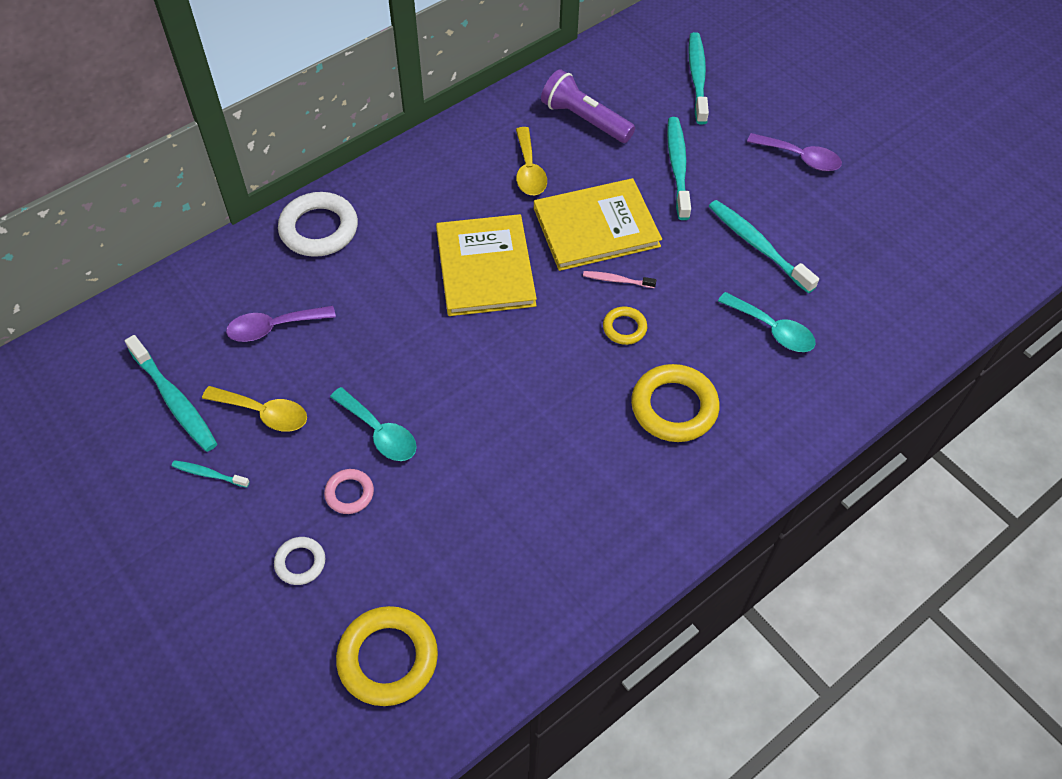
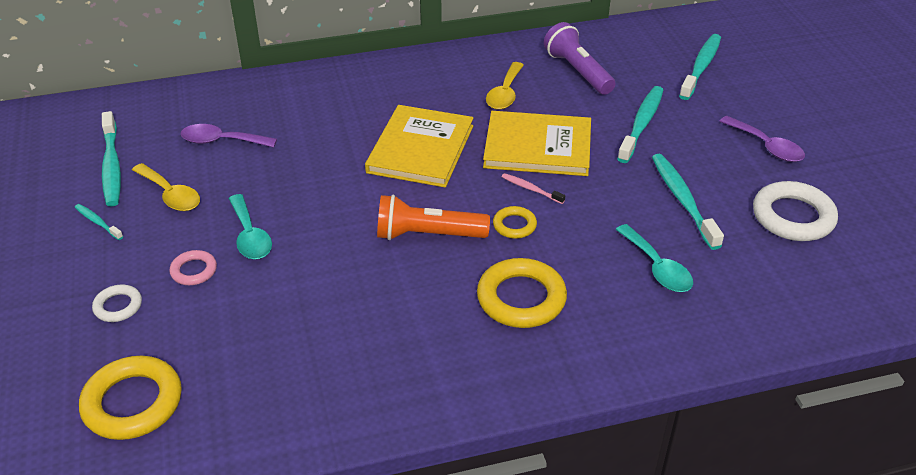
camera: 25 degrees right, 15 degrees down
(319, 229) = (305, 88): white ring -> white ring (793, 217)
(551, 368) = (428, 235): none -> orange flashlight

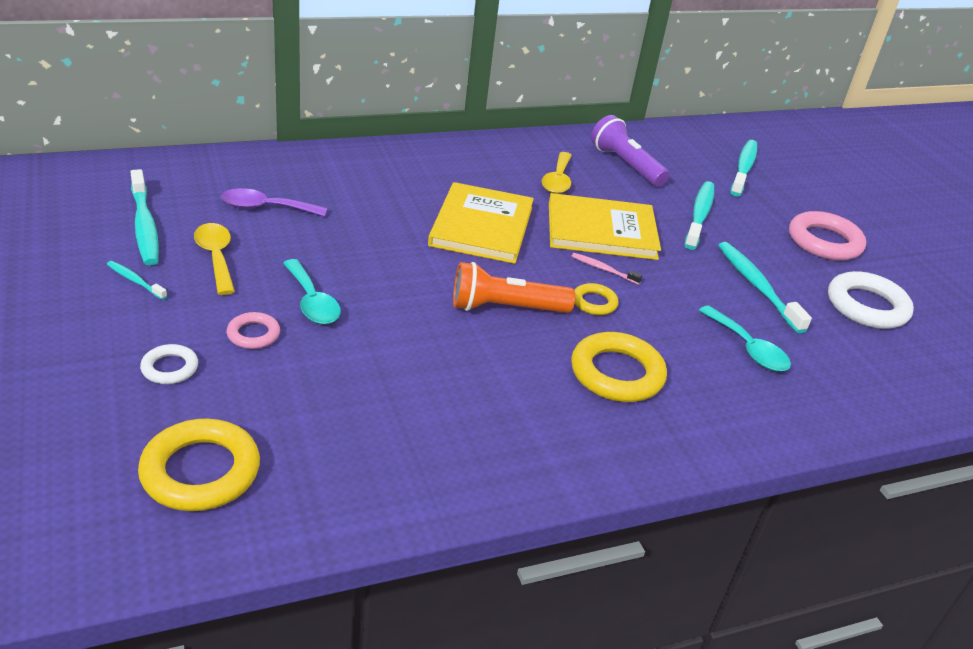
camera: 10 degrees left, 5 degrees down
(170, 195) = (216, 257): yellow spoon -> yellow spoon turned 150 degrees counterclockwise
(766, 146) = (824, 242): purple spoon -> pink ring

